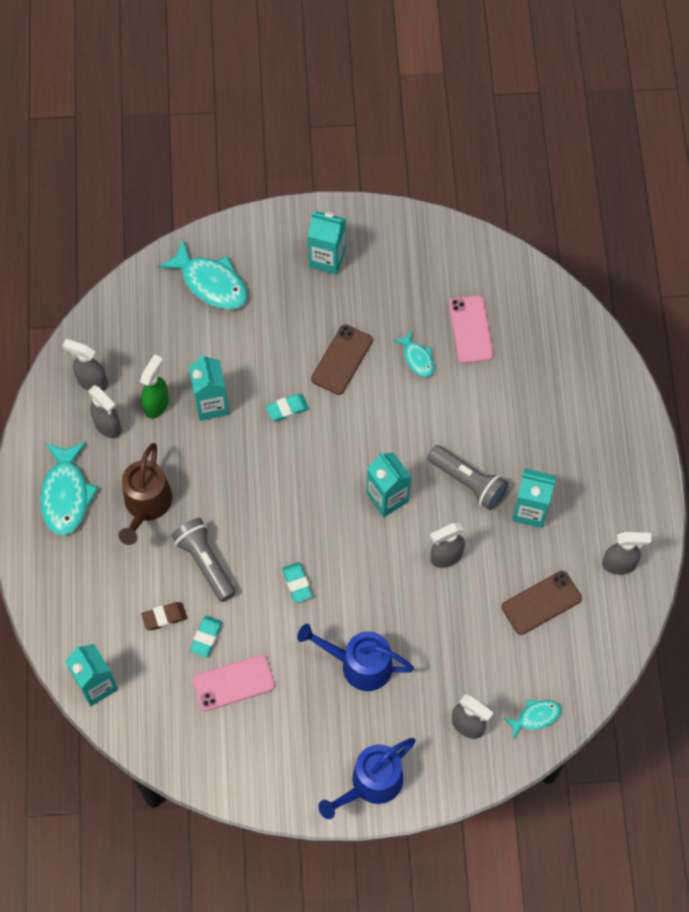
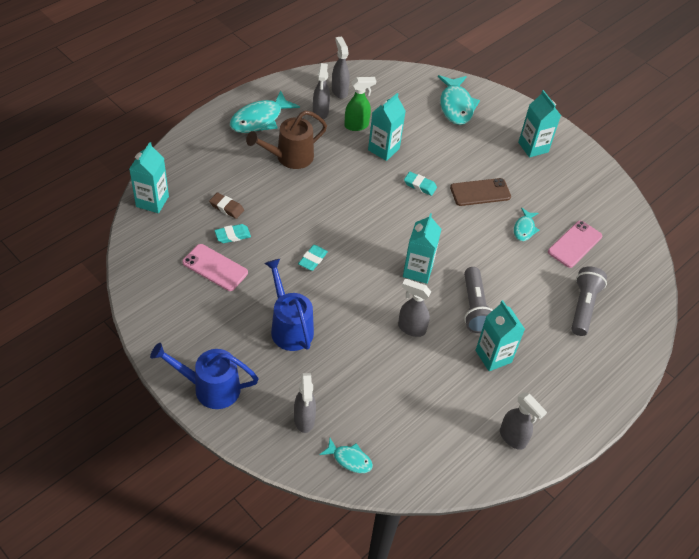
camera: 45 degrees right, 15 degrees down
(205, 562) = (281, 206): grey flashlight -> grey flashlight (583, 306)
(541, 603) = (436, 406): brown phone -> none

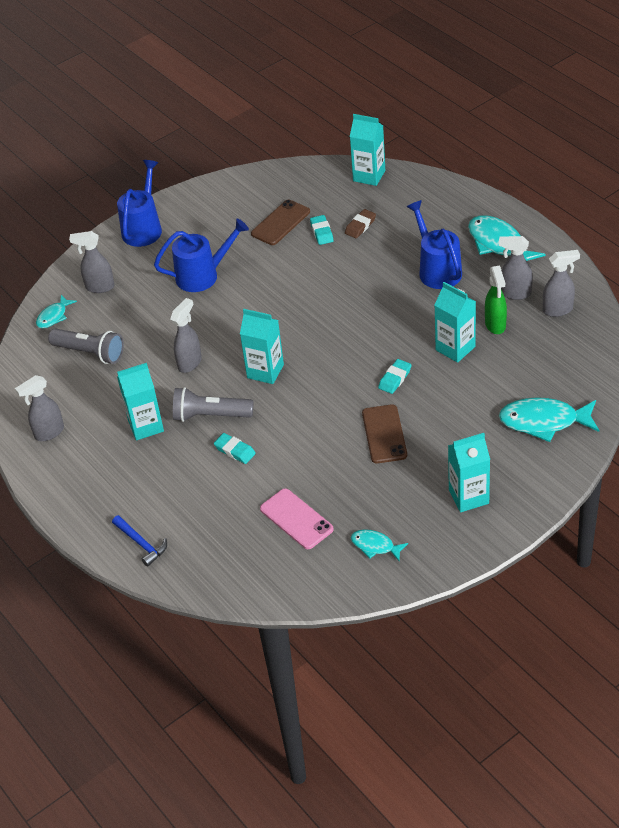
camera: 105 degrees right, 5 degrees down
(215, 267) = (280, 223): pink phone -> brown phone
(289, 157) = (437, 269): brown watering can -> blue watering can
(312, 259) = (286, 290): turquoise eraser -> turquoise eraser (235, 451)
(524, 229) = (323, 471): turquoise fish -> turquoise fish (375, 546)
(583, 306) = (201, 513): grey flashlight -> grey flashlight (90, 353)
(623, 346) = (141, 543): none -> blue hammer

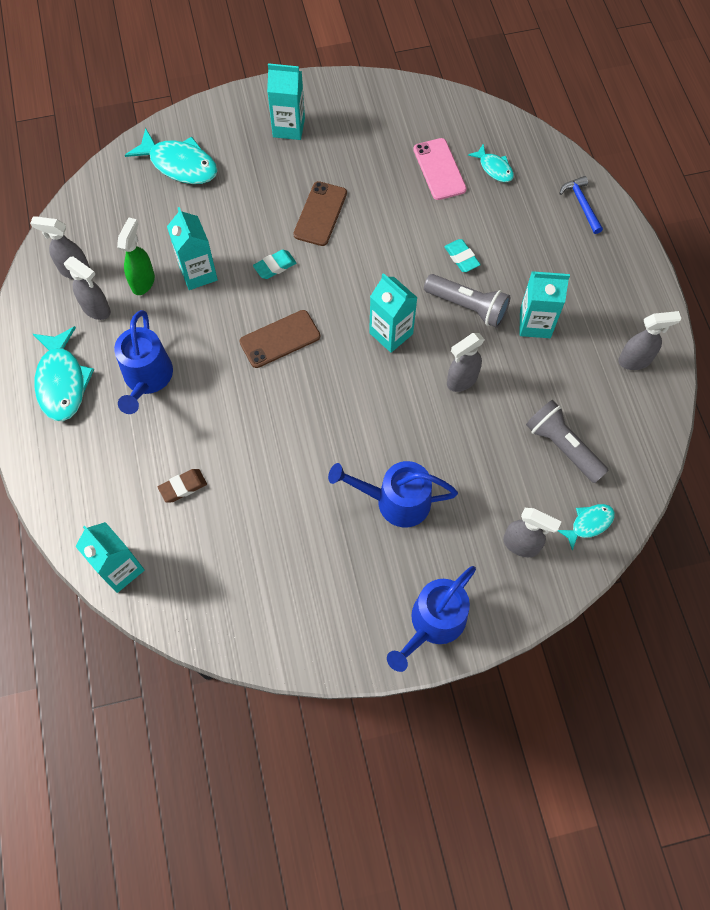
camera: 160 degrees left, 20 degrees up
(280, 223) = (267, 542): brown phone -> brown phone (280, 339)
(321, 232) = (230, 500): turquoise eraser -> none
(375, 546) = (388, 120): turquoise fish -> turquoise fish (494, 168)

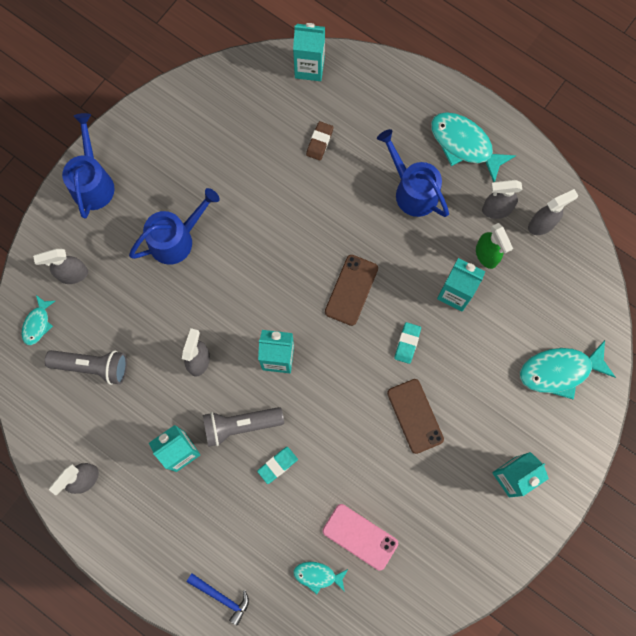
camera: 140 degrees right, 10 degrees up
(461, 258) = (277, 465): turquoise eraser -> turquoise eraser turned 60 degrees counterclockwise

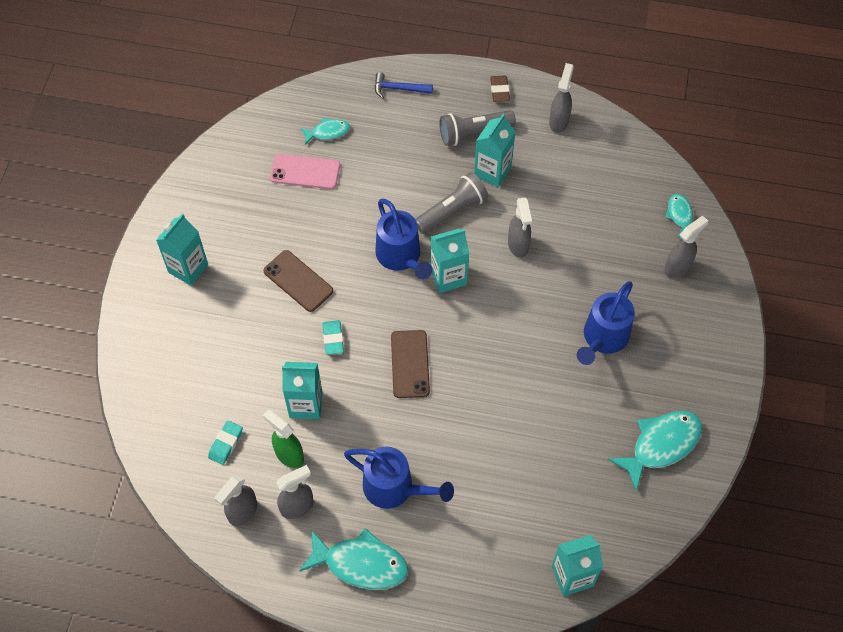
camera: 155 degrees right, 15 degrees down
(92, 366) = (609, 203): grey flashlight -> grey flashlight (474, 133)
(93, 182) = (717, 356): blue watering can -> blue watering can (401, 257)
(277, 465) = (403, 194): turquoise eraser -> turquoise eraser (226, 444)
(319, 142) = (517, 496): brown eraser -> brown eraser (499, 90)
(560, 371) = (174, 376): turquoise fish -> turquoise fish (661, 445)

